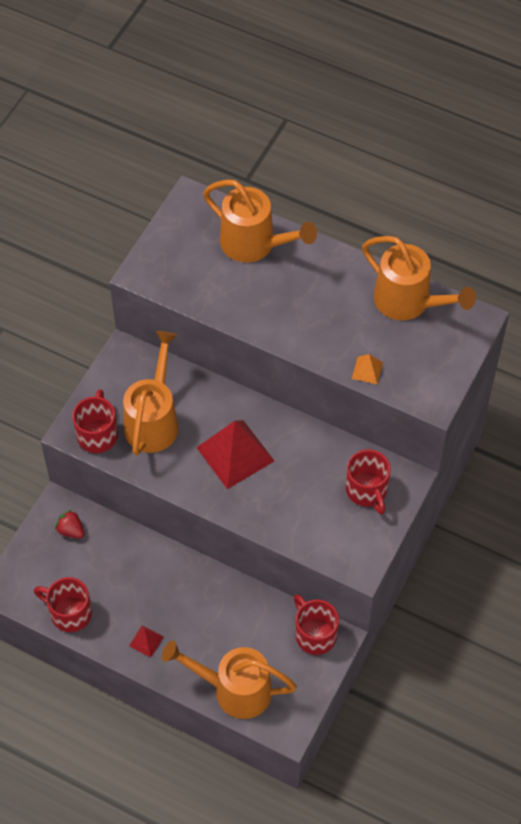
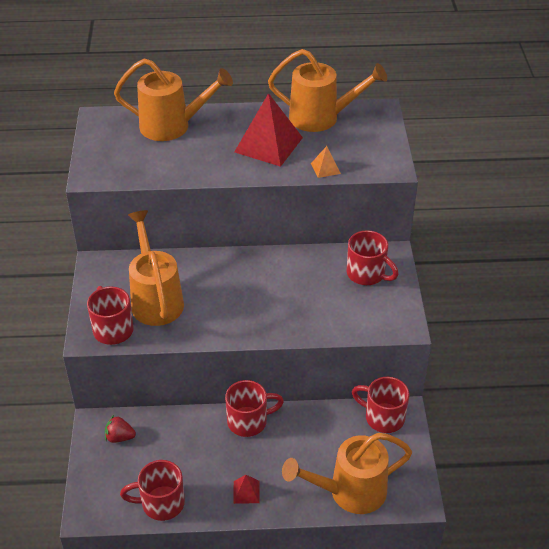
camera: 30 degrees left, 15 degrees down
(191, 574) = (249, 421): none -> red mug
(235, 454) = (242, 294): red pyramid -> red pyramid (268, 144)

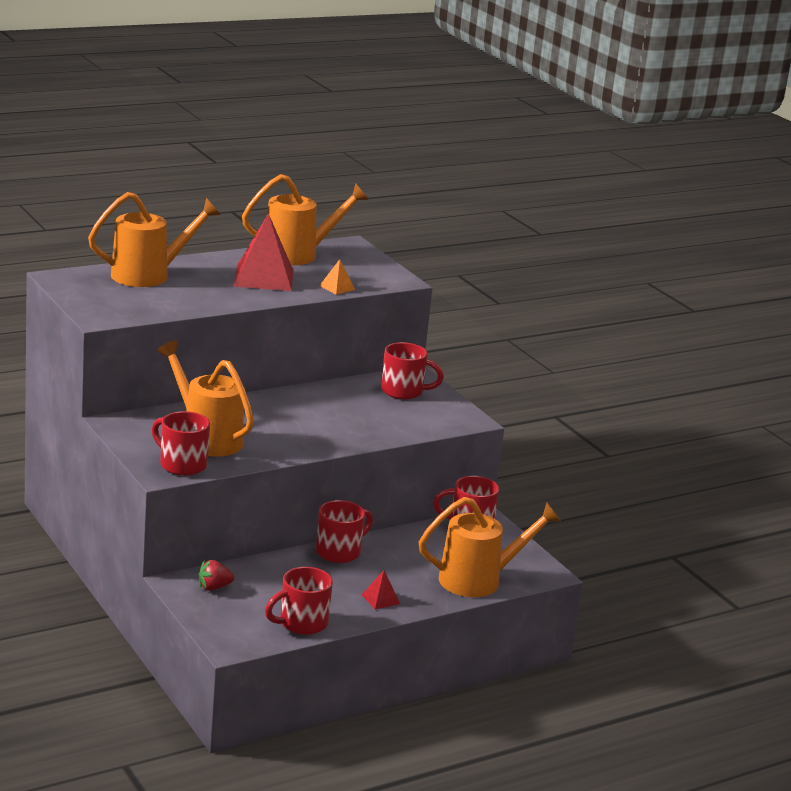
camera: 30 degrees left, 20 degrees down
(349, 492) = (479, 580): orange watering can -> orange watering can turned 150 degrees counterclockwise

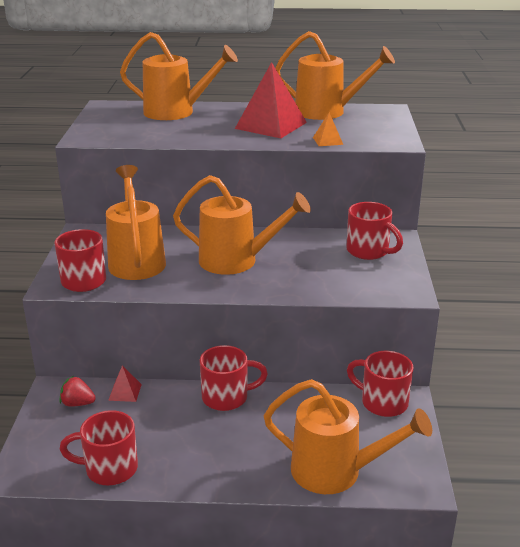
camera: 35 degrees right, 5 degrees up
(300, 421) = (237, 261): none -> orange watering can
(380, 599) = (213, 464): red pyramid -> red pyramid (125, 392)

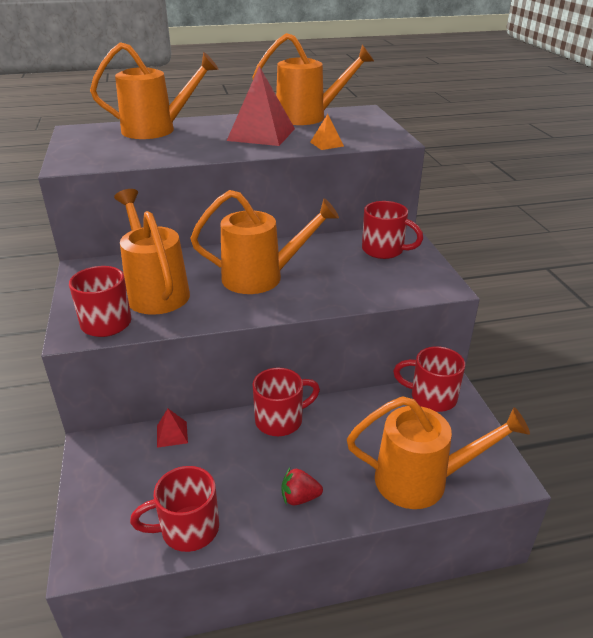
camera: 15 degrees left, 5 degrees up
(77, 403) = (124, 457): red strawberry -> red strawberry (299, 498)

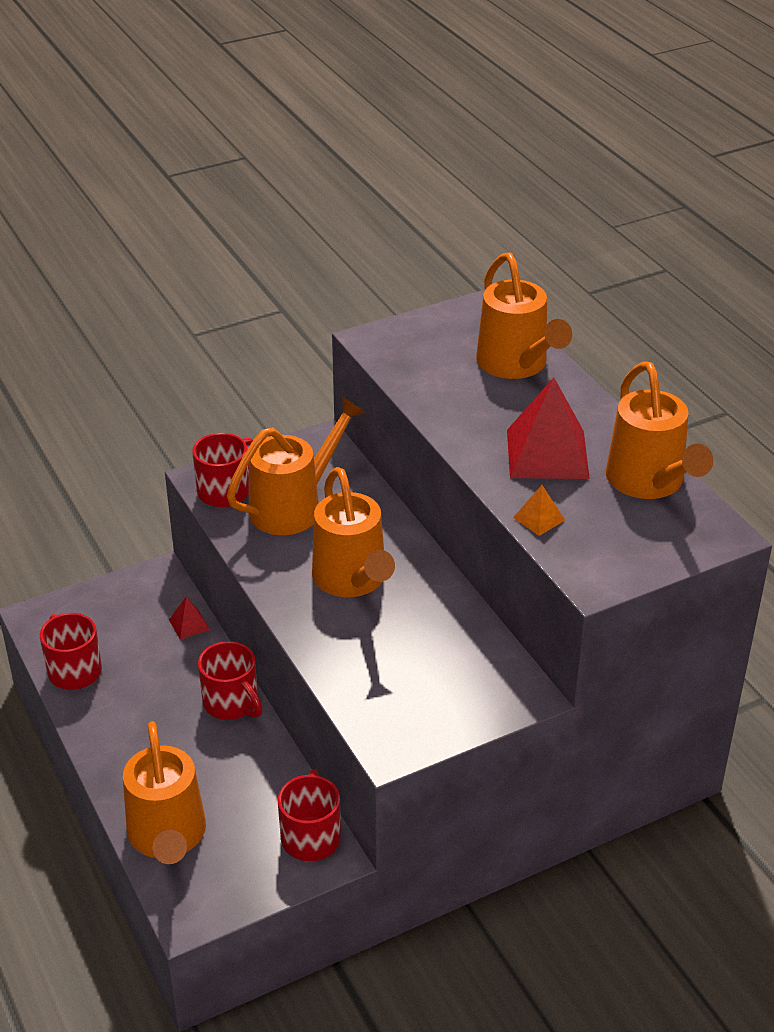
camera: 75 degrees right, 5 degrees up
(299, 498) = (124, 740): red strawberry -> none
(384, 250) = (468, 681): red mug -> none

